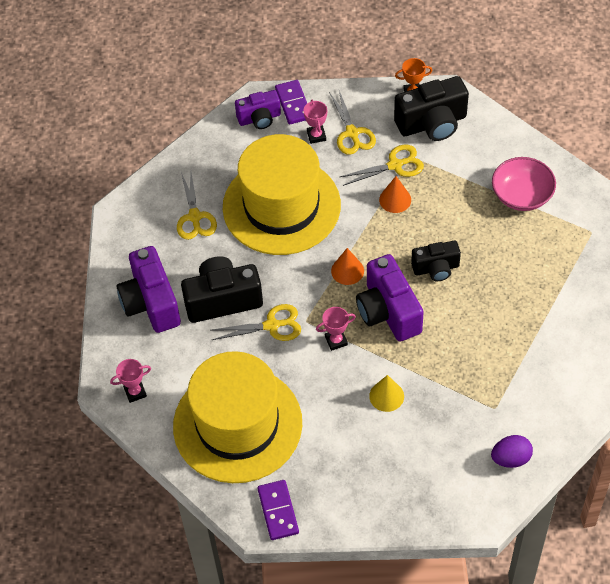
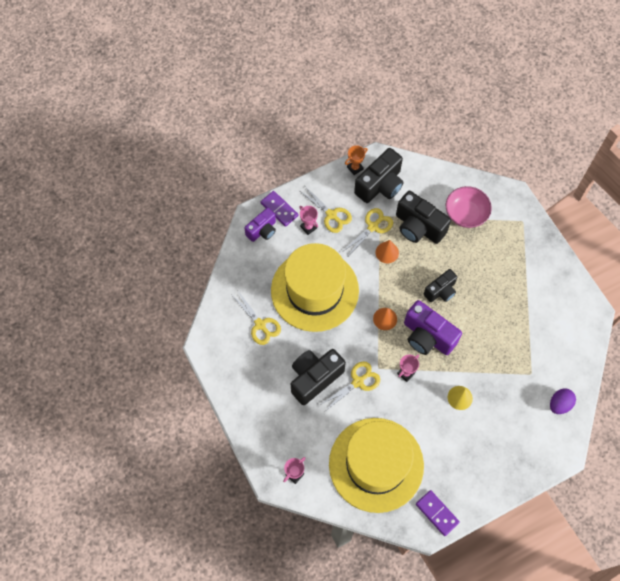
camera: 30 degrees left, 10 degrees up
(151, 303) = (267, 403): purple camera -> none
(452, 187) = (418, 227): none -> black camera

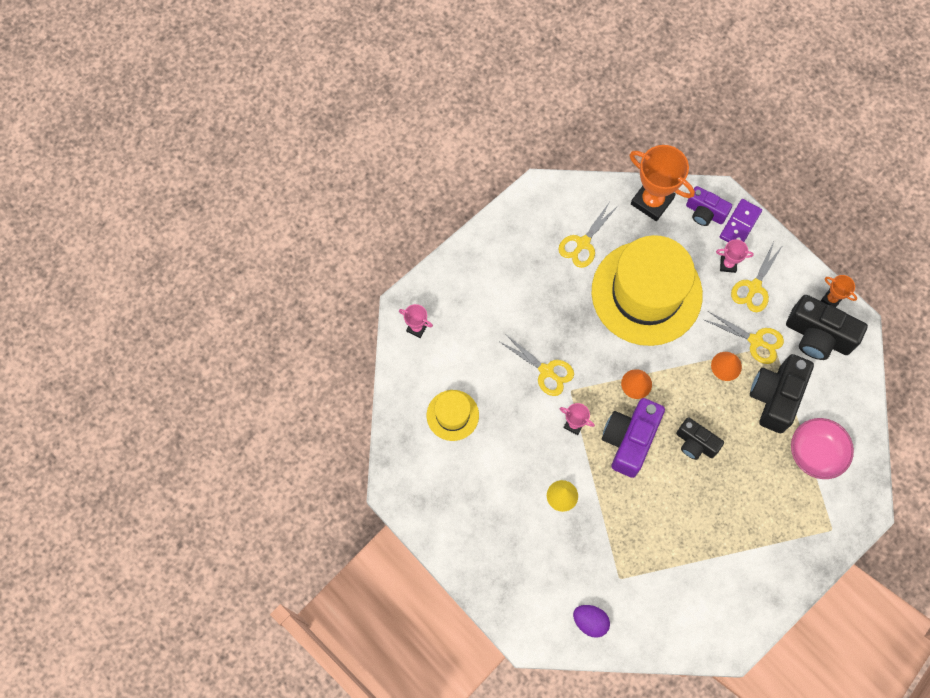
camera: 75 degrees right, 5 degrees up
(241, 264) = (652, 201): none -> orange trophy
(308, 227) = (728, 264): pink trophy -> pink trophy turned 60 degrees clockwise
(314, 378) = (536, 321): black camera -> none
(376, 464) = (452, 415): yellow hat -> yellow hat, size x0.46
(437, 513) = (414, 497): purple domino -> none

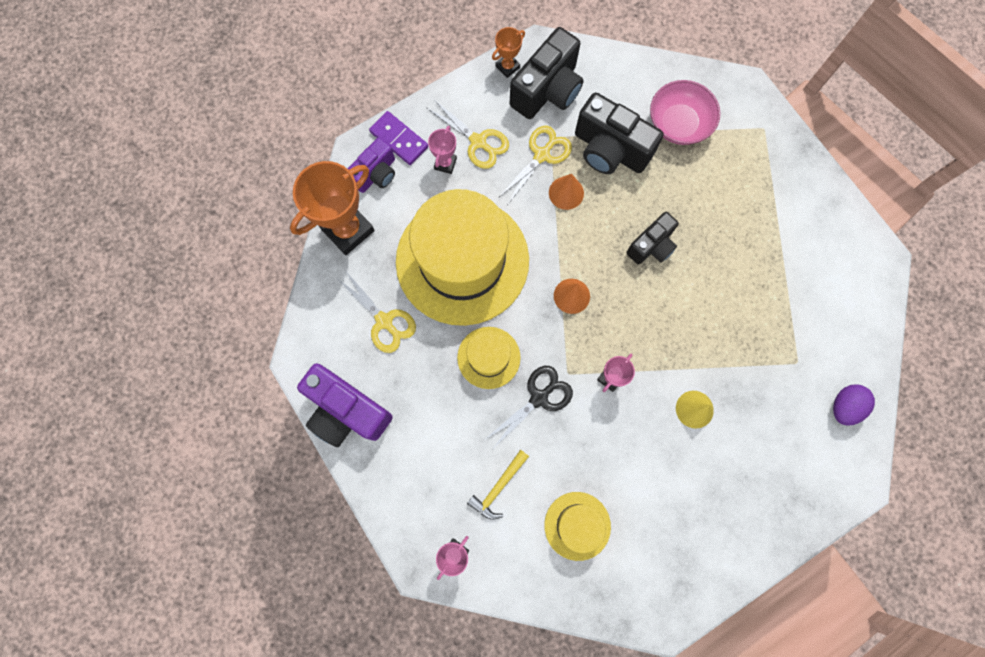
camera: 80 degrees left, 5 degrees up
(470, 351) = (498, 487): none -> yellow hammer
(546, 371) = (539, 397): yellow scissors -> black scissors
(571, 327) = (488, 357): none -> yellow hat
(629, 440) = (638, 318): purple camera -> purple camera (347, 411)

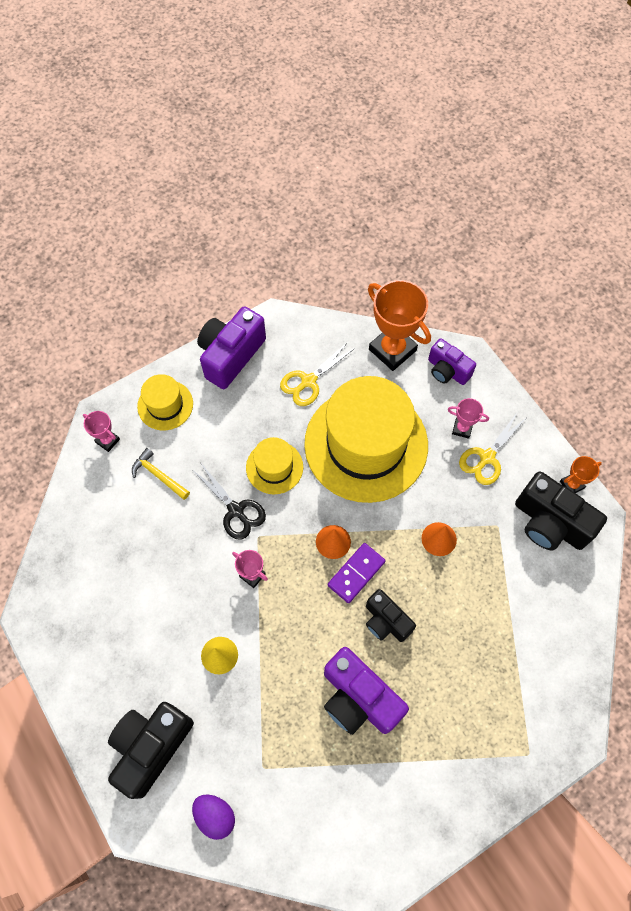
camera: 90 degrees right, 10 degrees down
(399, 139) = (483, 389): purple domino -> purple domino (356, 573)
(507, 67) = (571, 485): orange trophy -> orange trophy turned 75 degrees counterclockwise
(542, 155) = (478, 517): yellow scissors -> none
(577, 525) = (120, 541): yellow hat -> yellow hat (165, 405)
(610, 150) = (489, 583): black camera -> black camera (151, 746)
(678, 124) = (525, 657): pink bowl -> none
(727, 273) = (358, 698): none -> purple camera

